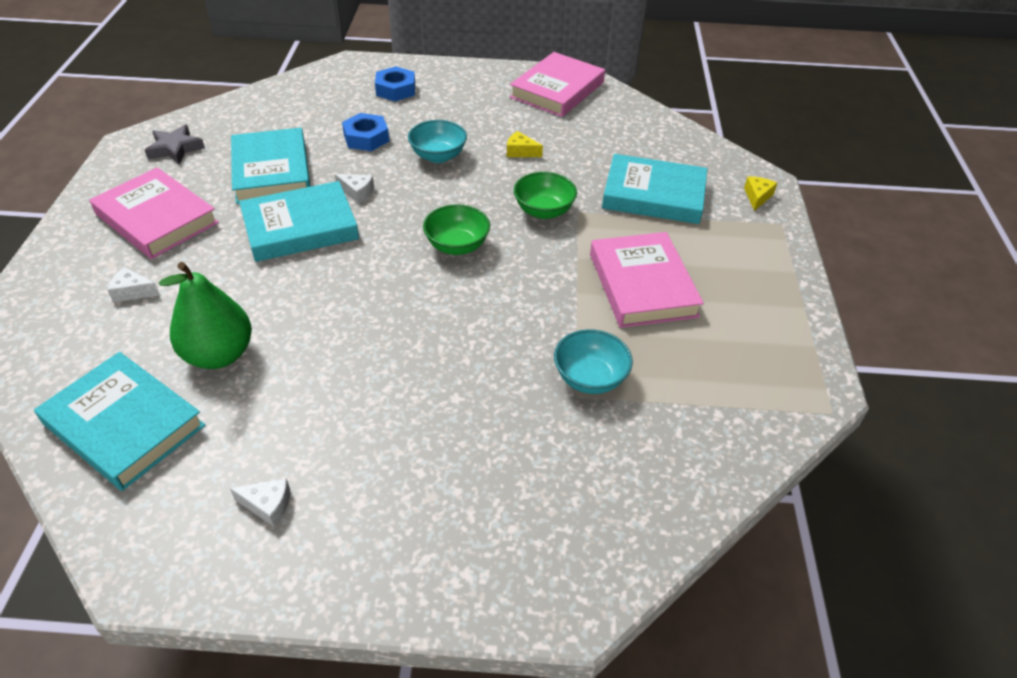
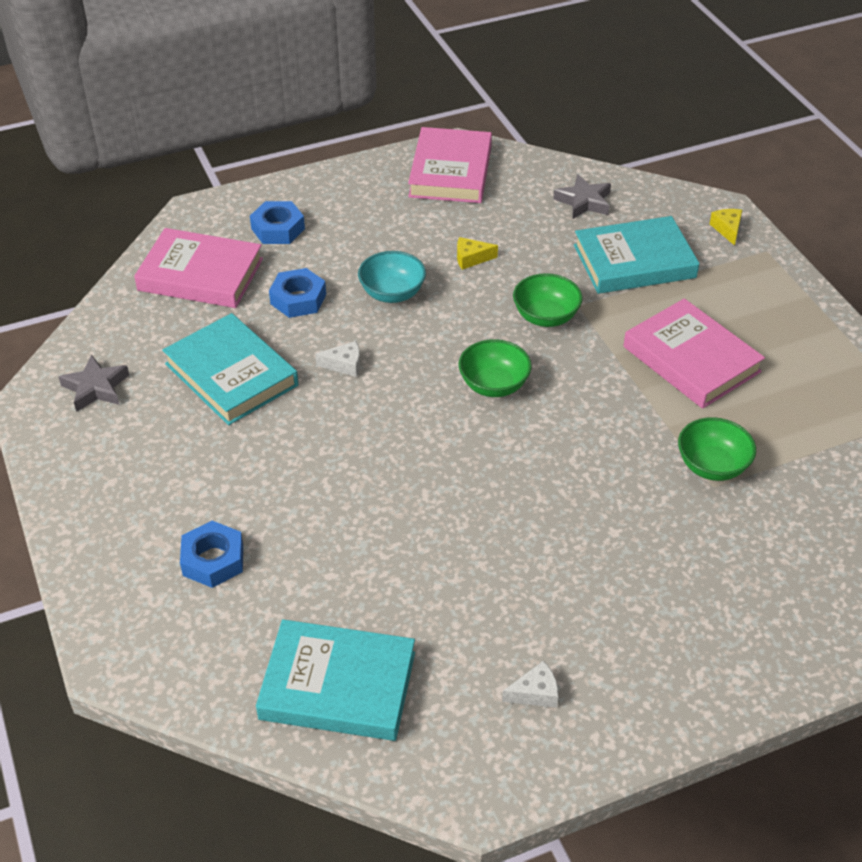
camera: 25 degrees left, 0 degrees up
(132, 291) = (213, 560): white cheese -> blue nut
(157, 218) = (158, 474): pink book -> pink book (200, 274)
(219, 354) = (363, 584): green pear -> none
(300, 227) = (321, 425): turquoise book -> none
(590, 378) = (712, 466): turquoise bowl -> green bowl
(647, 140) = (584, 201): none -> grey star

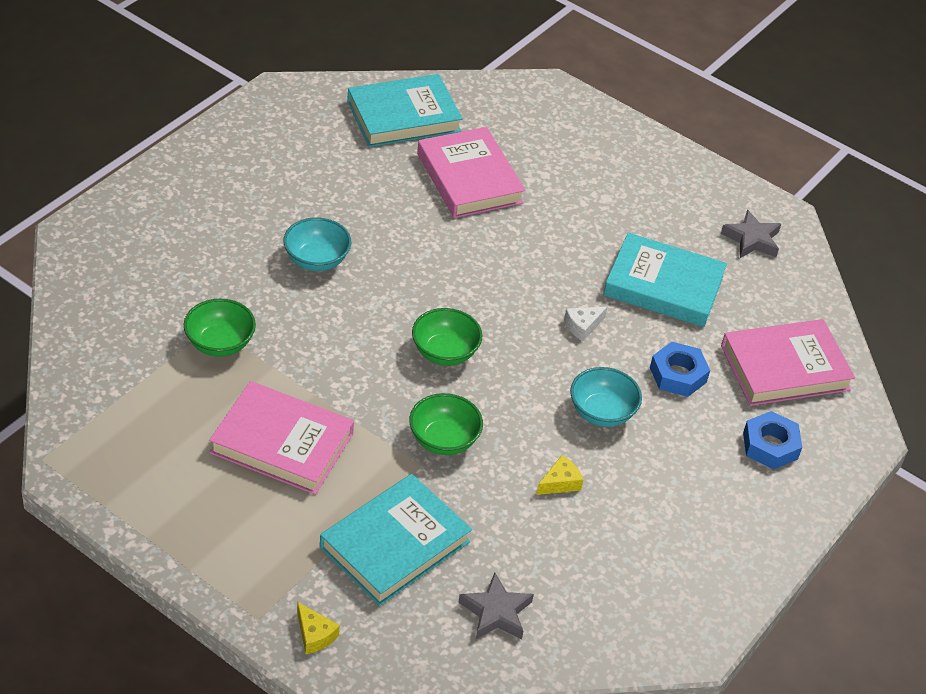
camera: 145 degrees right, 0 degrees up
(213, 560) = (545, 156): blue nut -> none
(450, 171) = (670, 598): pink book -> pink book (469, 178)
(535, 693) = (276, 149): white cheese -> none
(565, 522) = (316, 260): none -> turquoise bowl

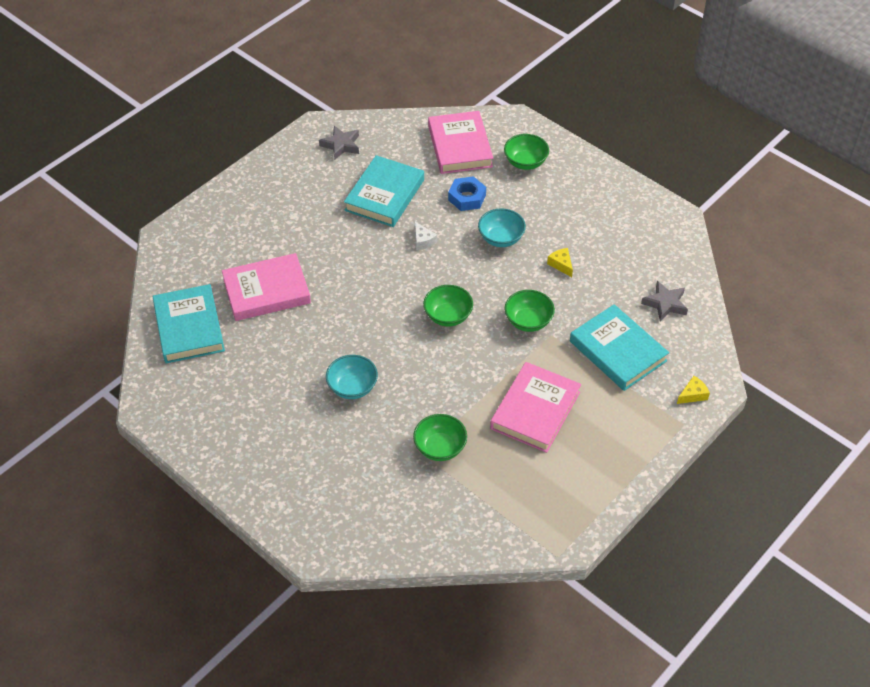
camera: 80 degrees left, 5 degrees up
(770, 446) = (525, 162): blue nut -> green bowl

